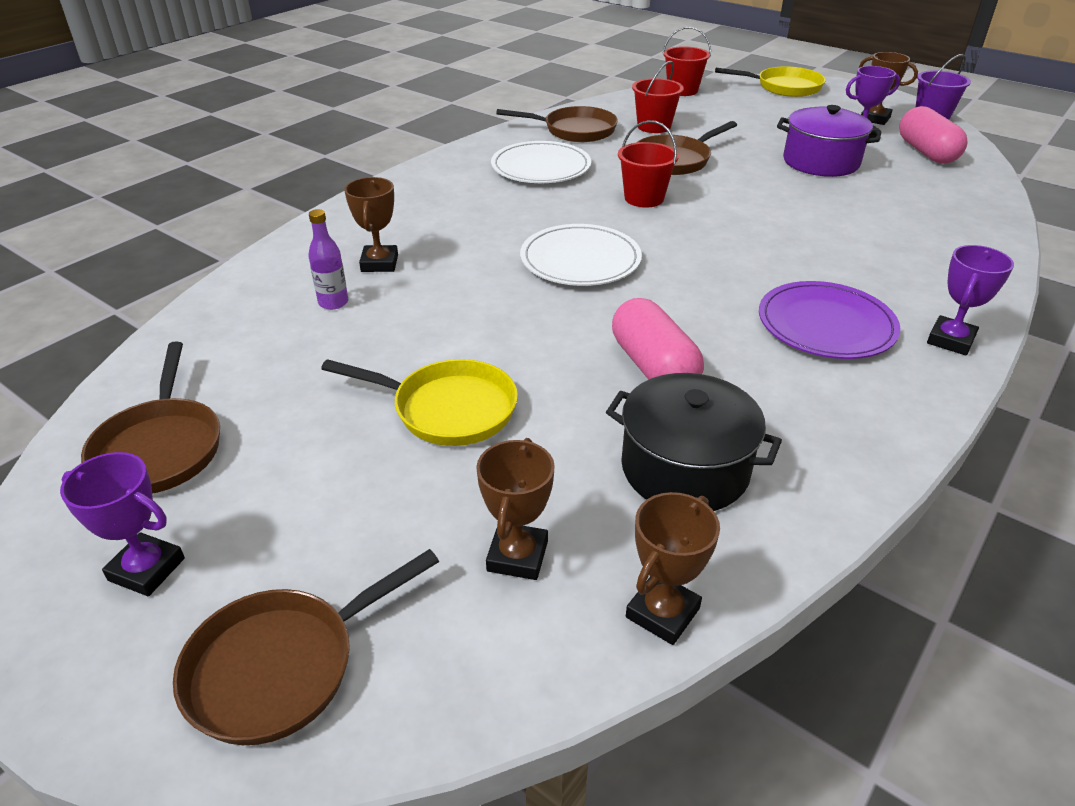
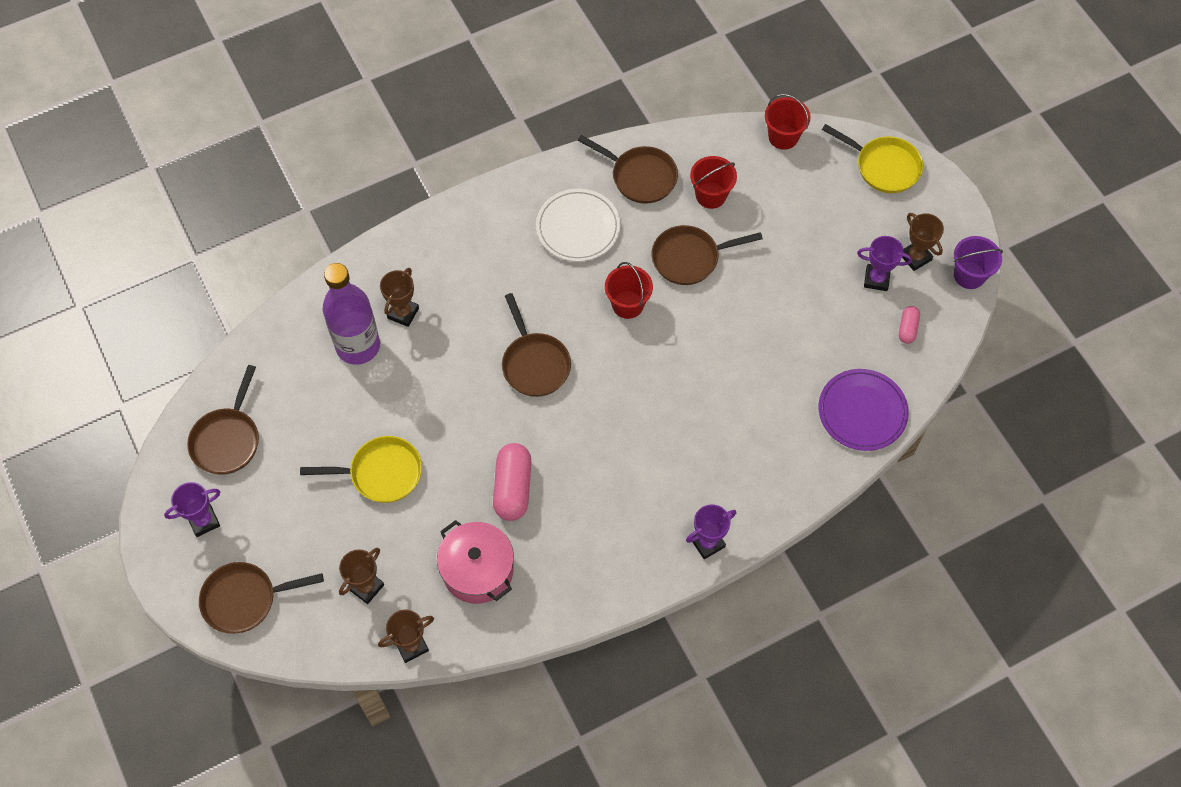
camera: 25 degrees right, 25 degrees up
(146, 569) = (204, 521): purple trophy -> purple trophy turned 75 degrees counterclockwise
(333, 302) = (358, 346): purple bottle -> purple bottle, size x2.22
(447, 409) = (381, 473): yellow pan -> yellow pan turned 45 degrees counterclockwise
(580, 260) = (534, 364): white plate -> brown pan
(685, 468) = (478, 570): black pot -> pink pot
(821, 162) = (805, 308): purple pot -> none
(826, 325) = (643, 496): purple plate -> purple plate (862, 411)
(926, 152) = (907, 328): pink capsule -> pink capsule, size x0.53

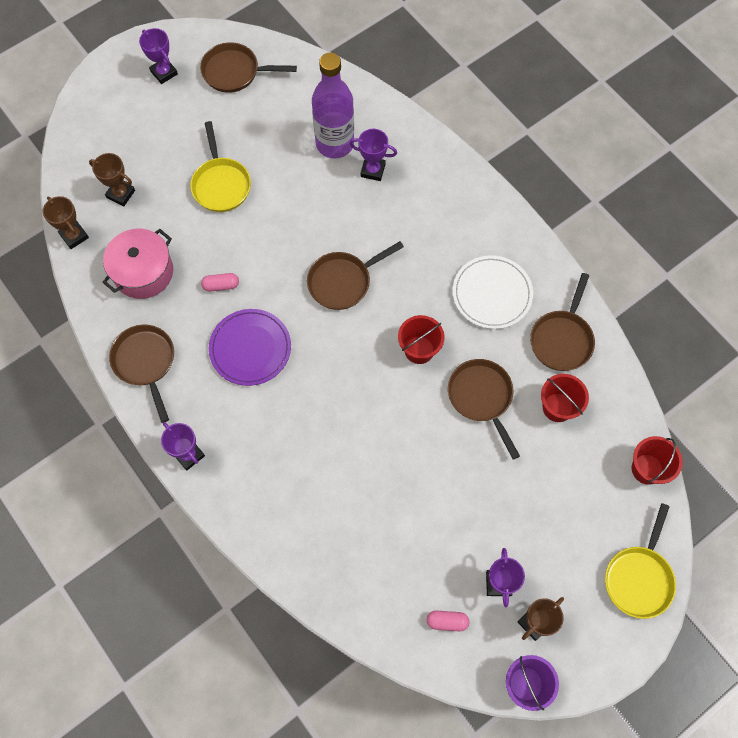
camera: 80 degrees right, 5 degrees up
(244, 599) = (103, 114): brown pan -> brown pan (145, 362)
(403, 313) = (373, 170): brown trophy -> purple trophy
(512, 488) = (221, 285): pink capsule -> pink capsule, size x0.53
(862, 411) = (344, 583): purple plate -> purple plate (250, 348)

